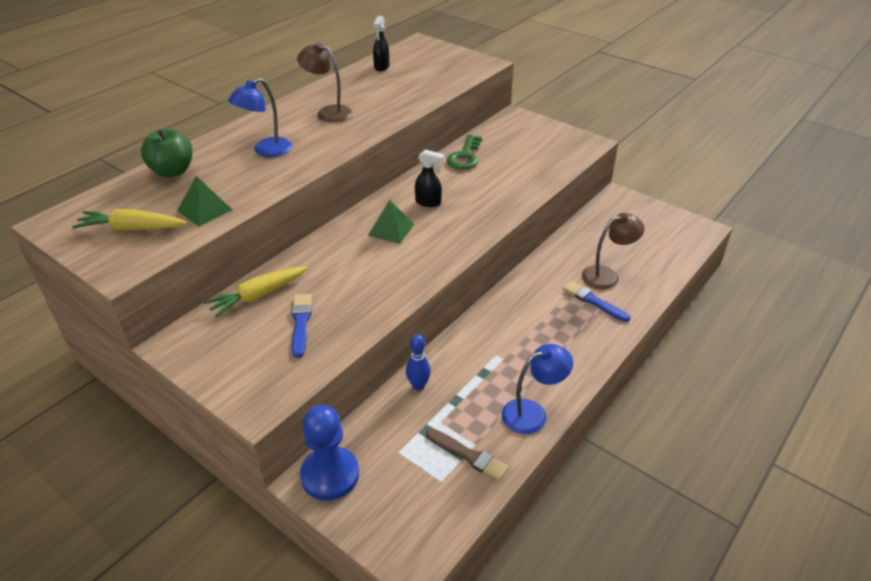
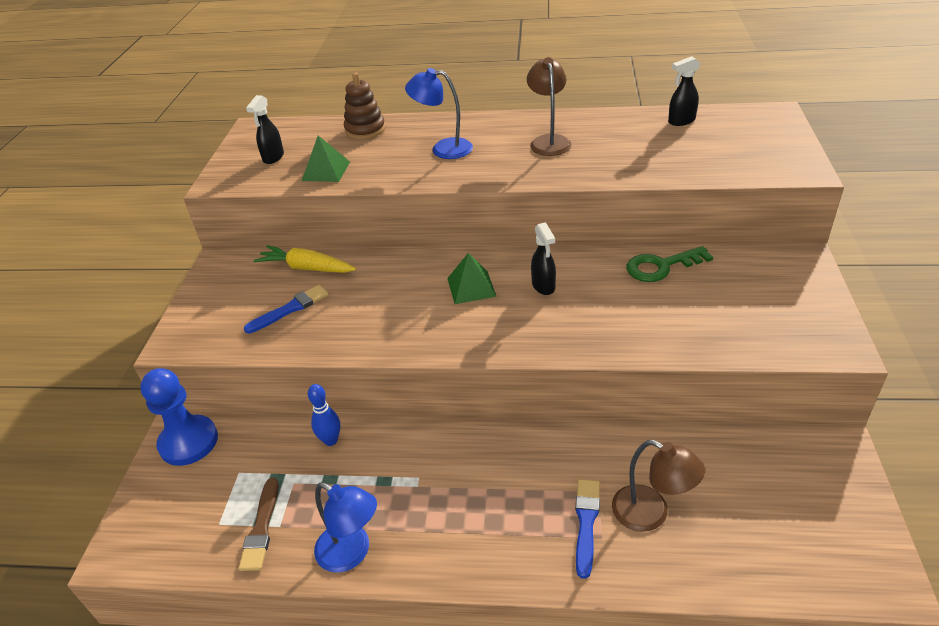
camera: 60 degrees right, 0 degrees up
(132, 229) = (273, 157): yellow carrot -> black spray bottle
(172, 171) = (365, 130): green apple -> brown stacking toy

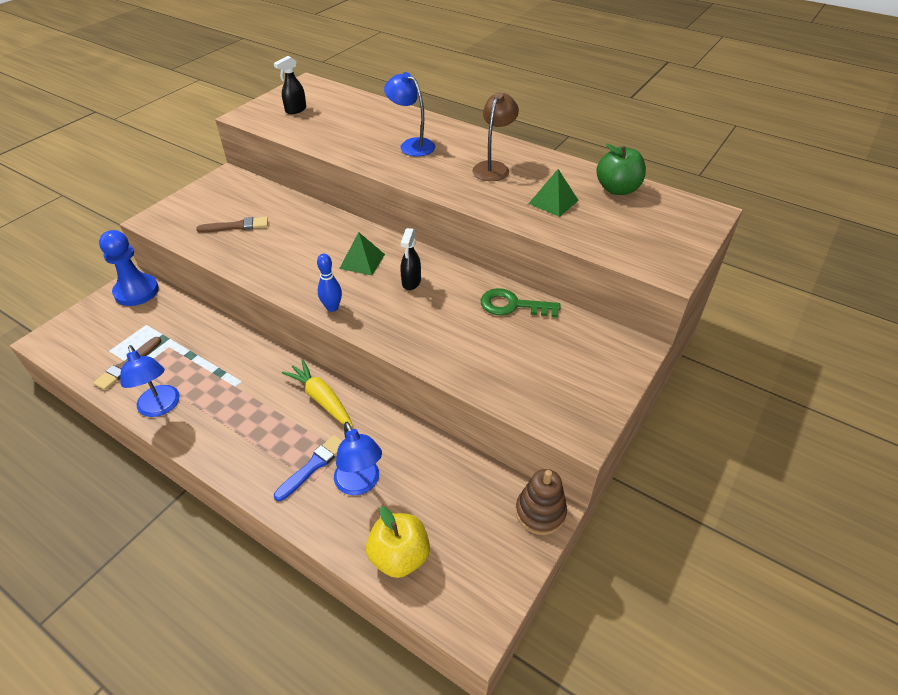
camera: 25 degrees right, 5 degrees up
(290, 309) = (236, 226): blue brush -> brown brush
(306, 268) = (273, 202): yellow carrot -> yellow carrot (321, 399)
(326, 171) = (317, 132): green pyramid -> green pyramid (553, 202)
(331, 440) = (213, 330): blue bowling pin -> blue bowling pin (332, 308)
(365, 130) = (375, 111): brown stacking toy -> brown stacking toy (540, 512)
(651, 514) = (360, 484): brown lamp -> blue lamp
(681, 121) = (617, 189): black spray bottle -> green apple
(758, 561) = (399, 556): none -> yellow apple

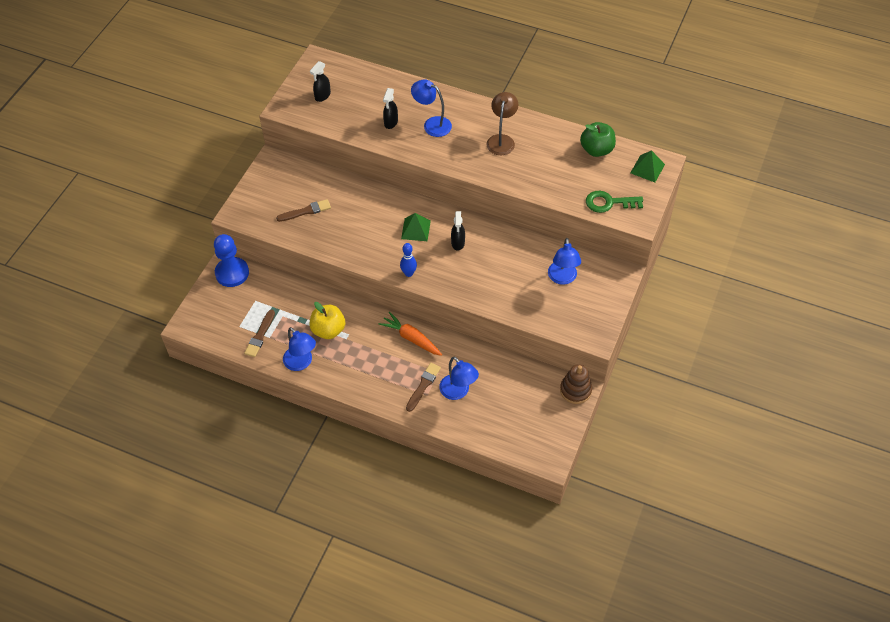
camera: 10 degrees left, 10 degrees up
(313, 466) = (423, 385): blue brush -> brown brush
(321, 399) = (411, 338): yellow carrot -> orange carrot
(362, 138) = (391, 122): none -> black spray bottle
(399, 556) = (496, 431): yellow apple -> yellow apple (328, 330)
(512, 305) = (534, 251): green key -> green key (608, 203)
(545, 343) = (562, 278): none -> blue lamp
(553, 202) = (552, 169): green pyramid -> green pyramid (647, 168)

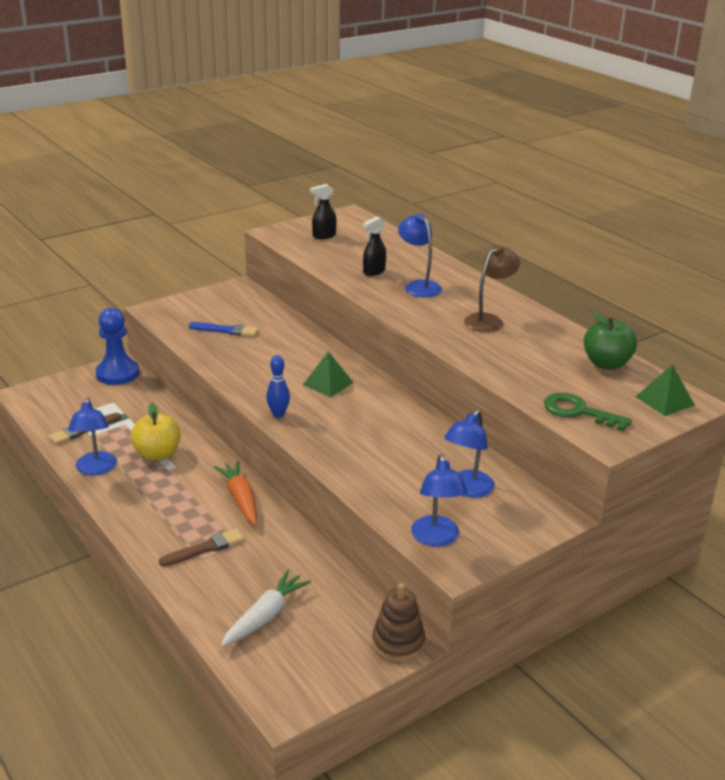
camera: 30 degrees right, 25 degrees down
(306, 211) = (226, 330): brown brush -> blue brush
(458, 243) = (365, 411): black spray bottle -> none
(458, 392) = (240, 573): blue lamp -> blue lamp (436, 538)
(496, 412) = (265, 616): none -> white carrot

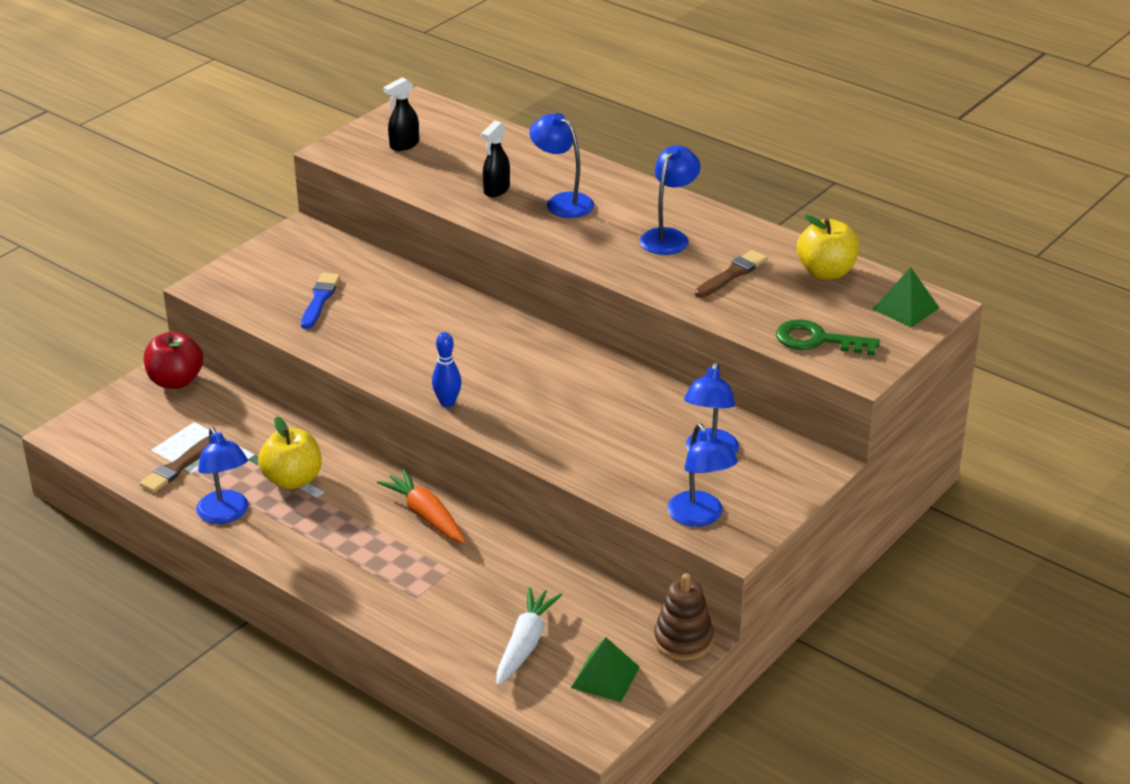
camera: 15 degrees left, 5 degrees up
(117, 374) = (175, 381): blue pawn -> red apple
(205, 548) = (415, 583): brown brush -> brown brush (732, 274)
(226, 330) = (319, 299): blue brush -> blue brush turned 75 degrees counterclockwise
(328, 383) = (487, 350): green pyramid -> green pyramid (605, 677)
(489, 320) = (668, 237): brown lamp -> blue lamp
(606, 364) = (826, 272): green apple -> yellow apple

